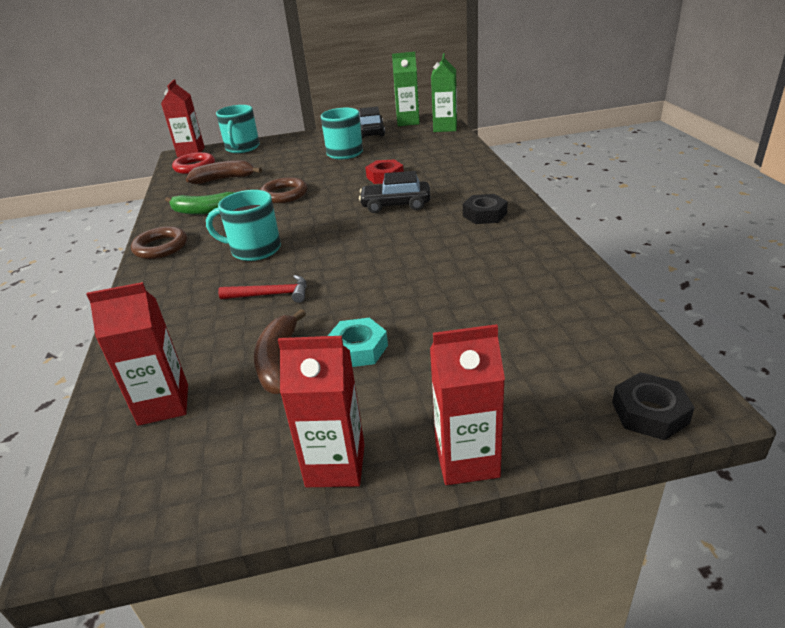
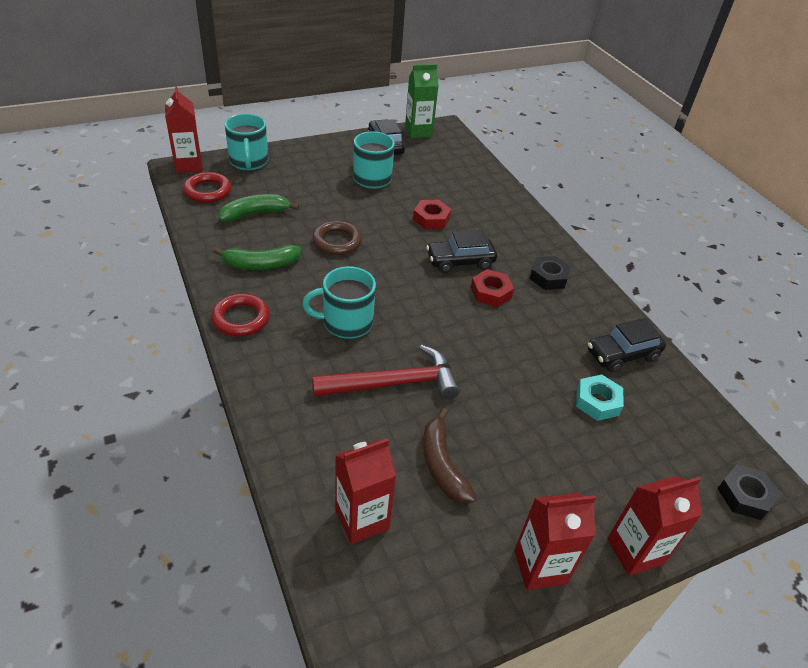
camera: 20 degrees left, 10 degrees up
(161, 247) = (241, 318): brown ring -> red ring
(224, 179) = (255, 214): brown banana -> green banana
(271, 295) = (394, 383): red hammer -> red hammer, size x1.71
(358, 349) = (504, 446): turquoise nut -> turquoise nut (597, 401)
(415, 226) = (491, 292): none -> red nut
(445, 128) = (462, 145): green carton -> none
(540, 275) = (622, 354): none -> black car

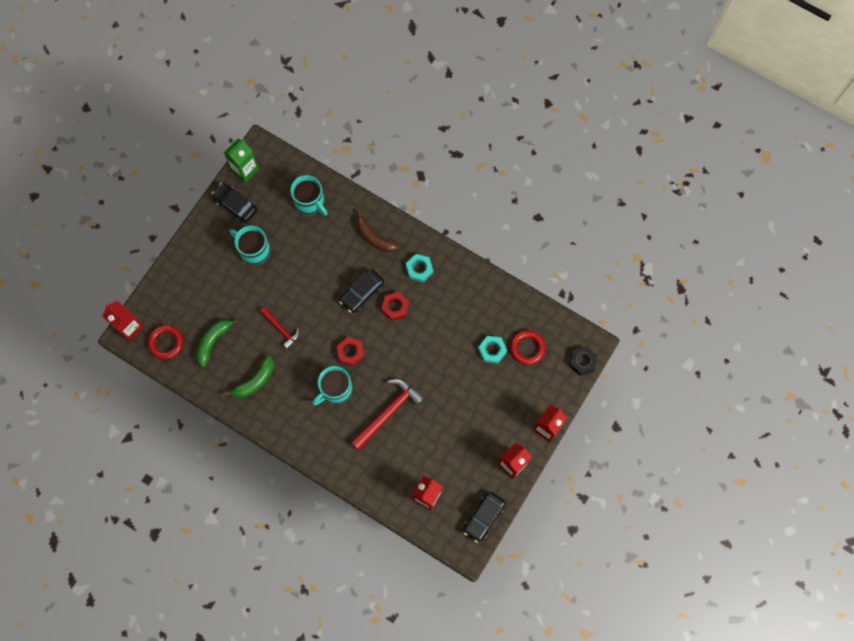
camera: 30 degrees left, 30 degrees up
(241, 318) = (280, 428): red ring -> red ring (527, 348)
(249, 162) = (163, 294): turquoise mug -> turquoise mug (310, 202)
(337, 241) = (281, 329): brown ring -> red hammer
(431, 219) = (320, 265): red nut -> red nut (350, 352)
(442, 464) = (442, 443): brown banana -> brown banana (374, 237)
(548, 277) = (419, 269): black nut -> turquoise nut
(622, 354) = (489, 306): black car -> black car (484, 517)

